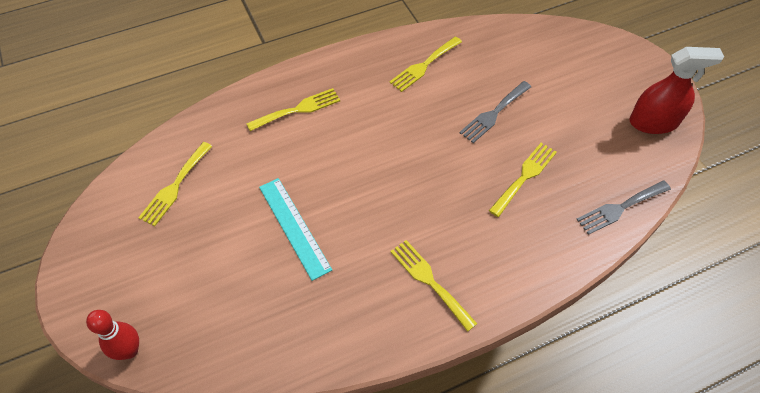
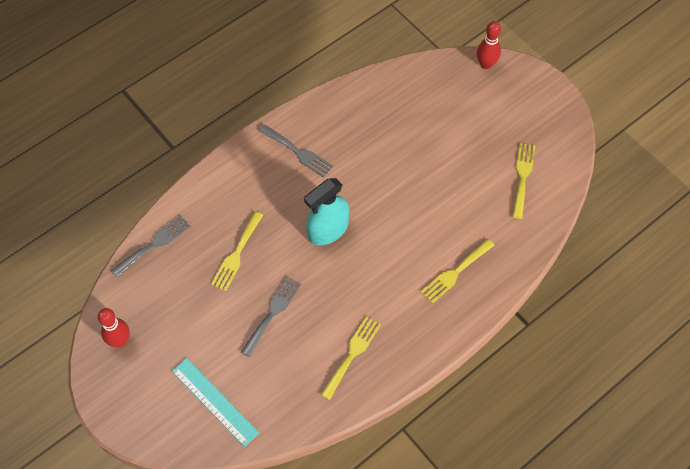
camera: 165 degrees right, 5 degrees up
(294, 227) = (413, 167): turquoise ruler -> turquoise ruler (215, 401)
(416, 179) = (328, 229): none -> turquoise spray bottle
(429, 281) = (298, 152): yellow fork -> grey fork
(653, 122) = (120, 340): red spray bottle -> red bowling pin

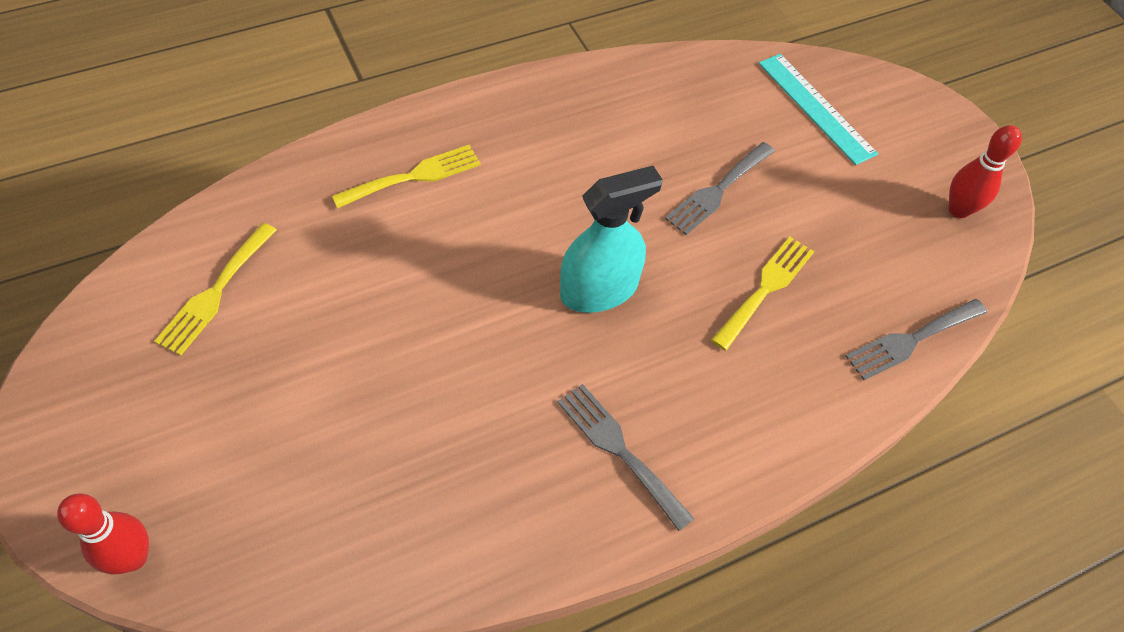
camera: 170 degrees left, 5 degrees down
(352, 354) = (610, 114): yellow fork -> none

